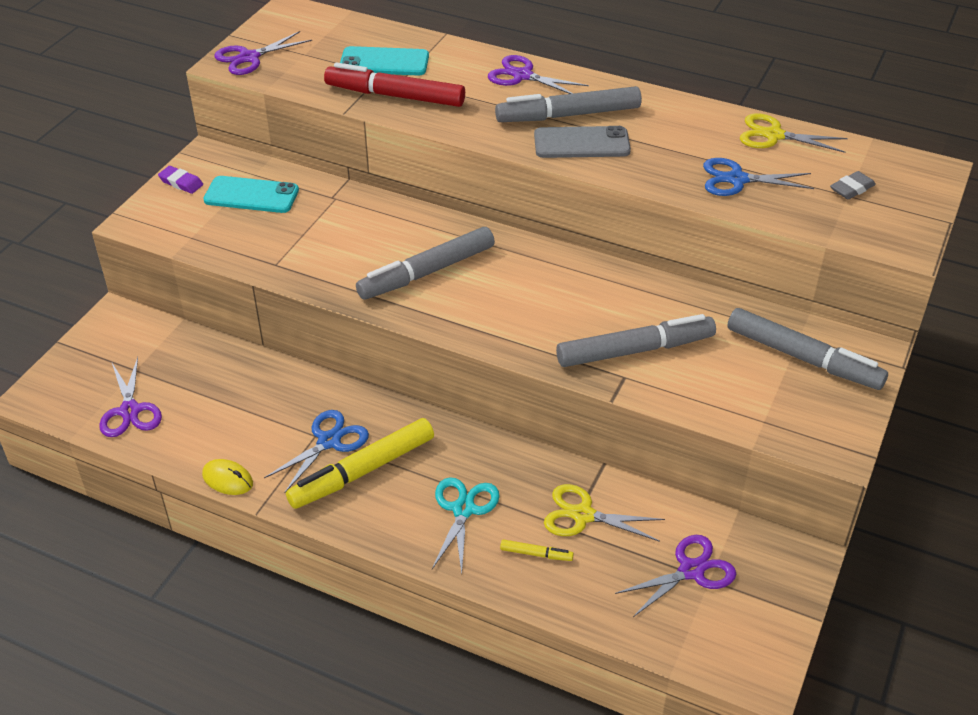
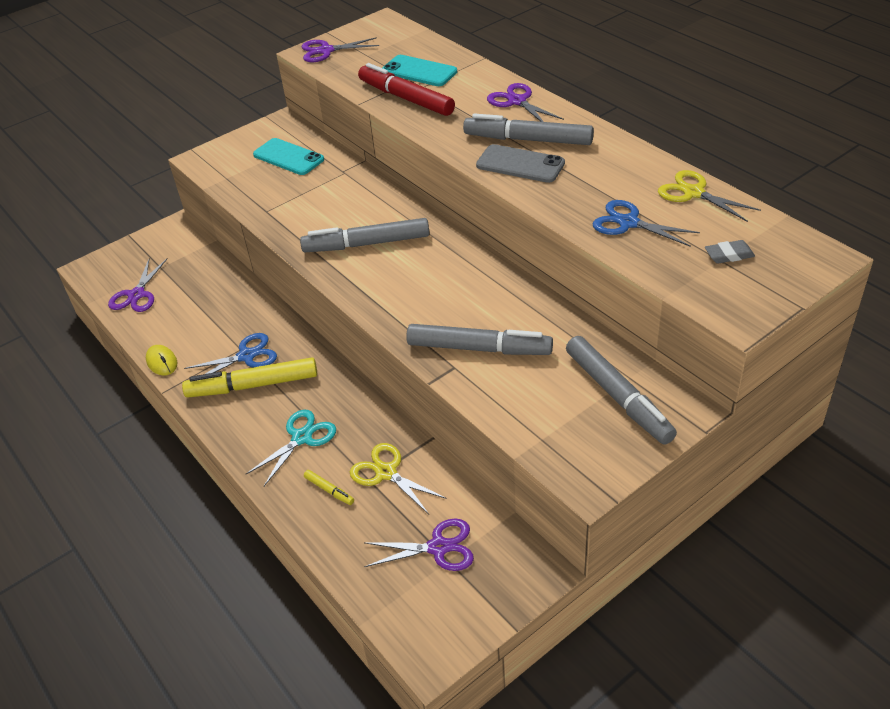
camera: 30 degrees right, 0 degrees up
(181, 183) = (249, 138): purple eraser -> none

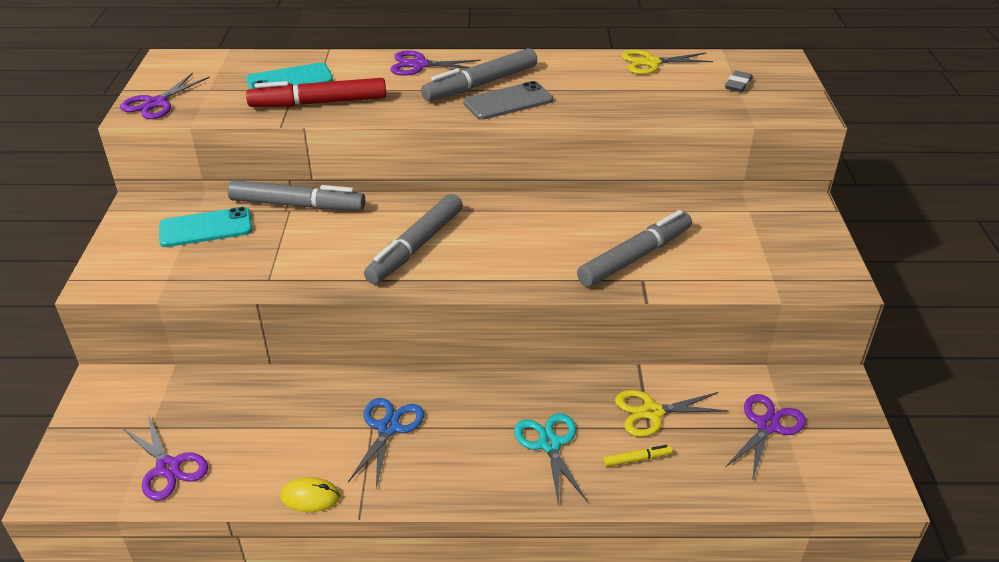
camera: 55 degrees left, 5 degrees down
(253, 385) = (437, 443): yellow marker -> none
(618, 396) = (764, 225): grey marker -> grey marker (297, 205)
(628, 223) = (650, 98): blue scissors -> none

